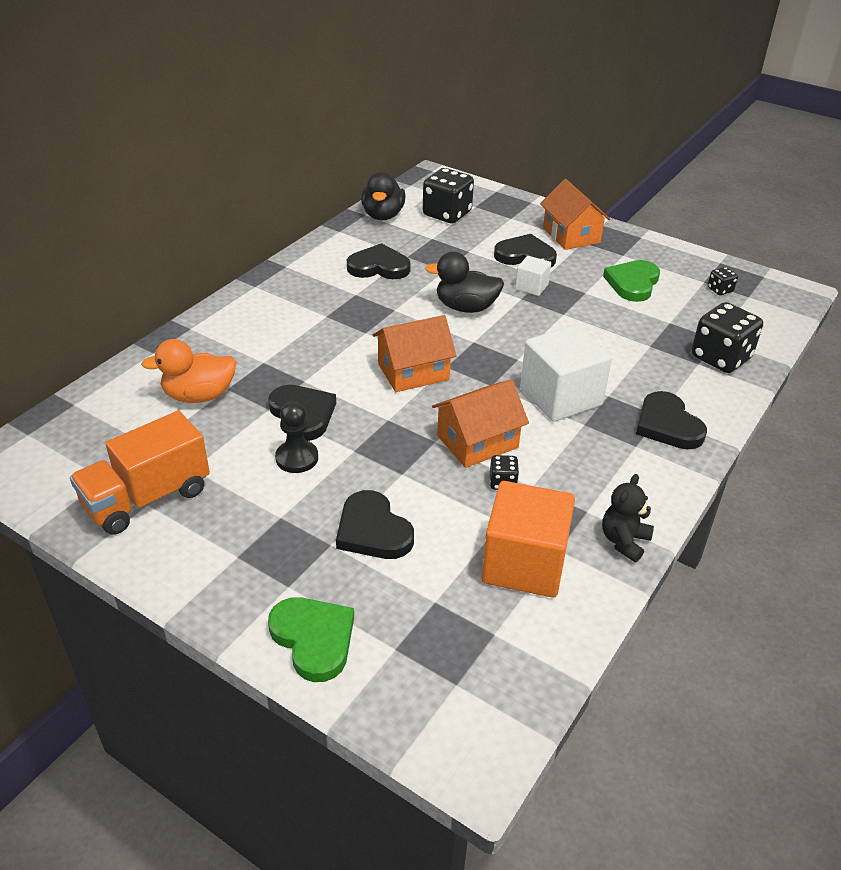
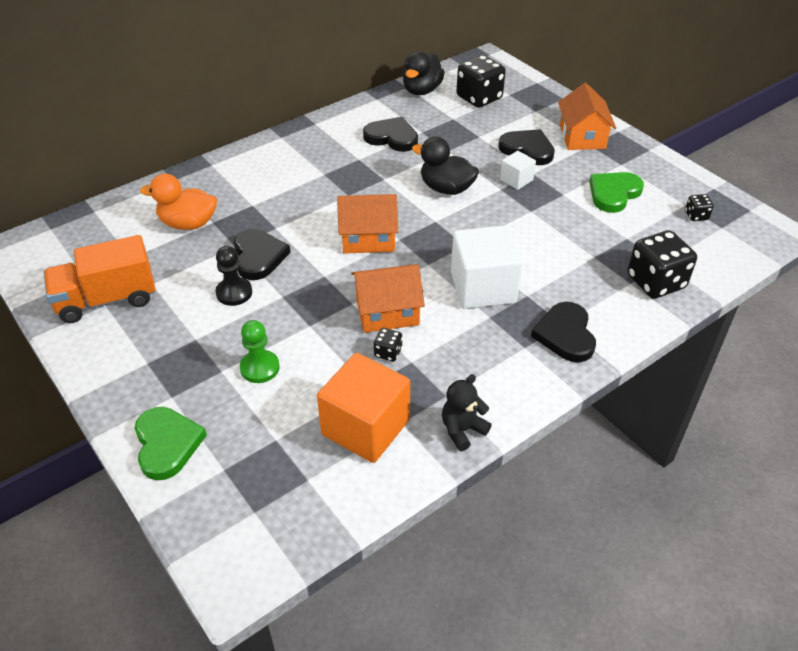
camera: 20 degrees right, 5 degrees up
(373, 530) = (260, 368): black heart -> green pawn

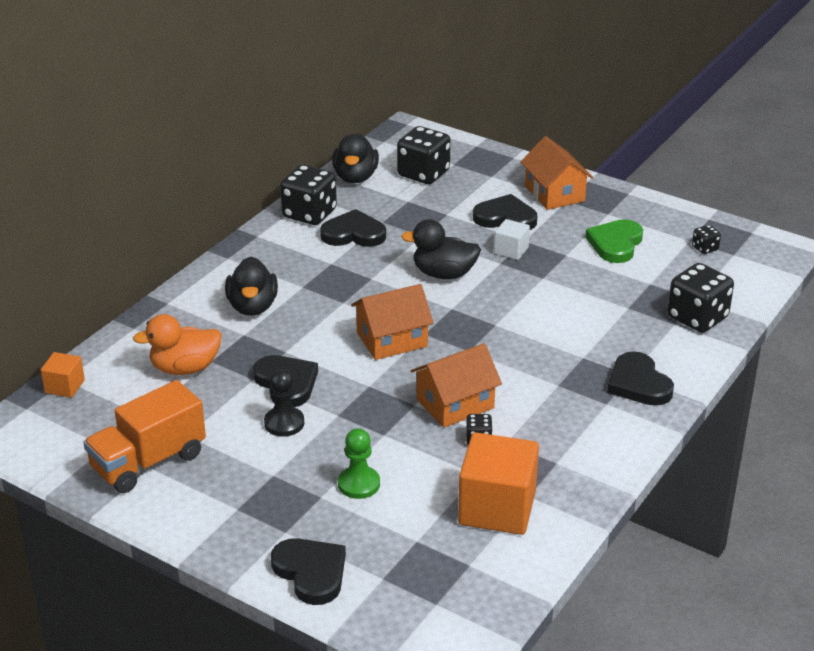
camera: 20 degrees left, 10 degrees down
(90, 217) = (64, 386): none -> orange cube
(167, 444) = (311, 572): green heart -> black heart
(274, 183) = (252, 307): none -> black duck
(367, 113) = (309, 214): none -> black dice
(462, 430) = (589, 487): black teddy bear -> none
(483, 287) = (536, 360): white cube -> none

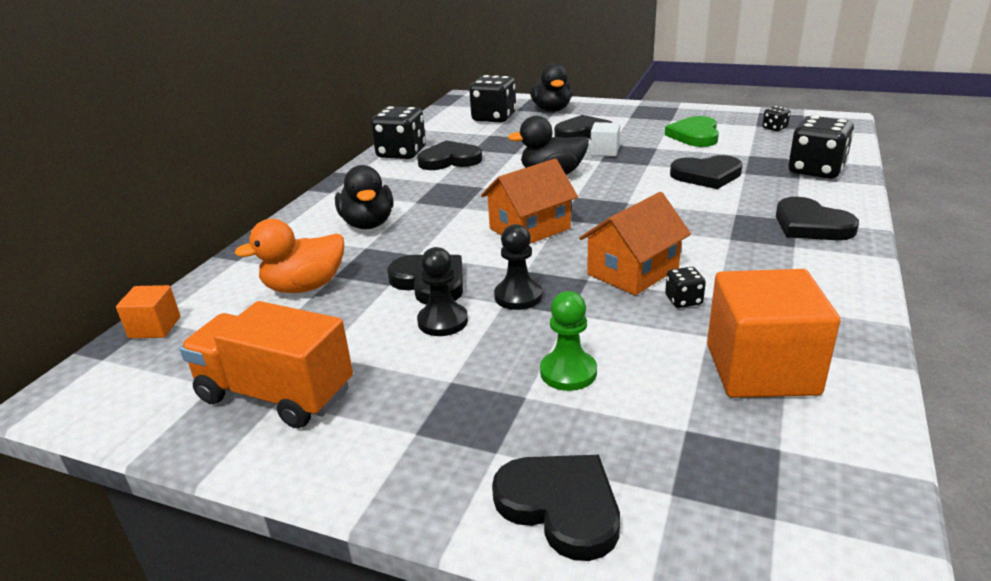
camera: 10 degrees left, 5 degrees down
(148, 462) = (275, 394): orange truck -> orange truck turned 75 degrees clockwise
(351, 411) = (518, 296): none -> black pawn
(355, 177) = (434, 127): black duck -> black duck (552, 110)
(554, 193) = (616, 115): orange house -> none
(589, 304) = (706, 175): none -> black heart

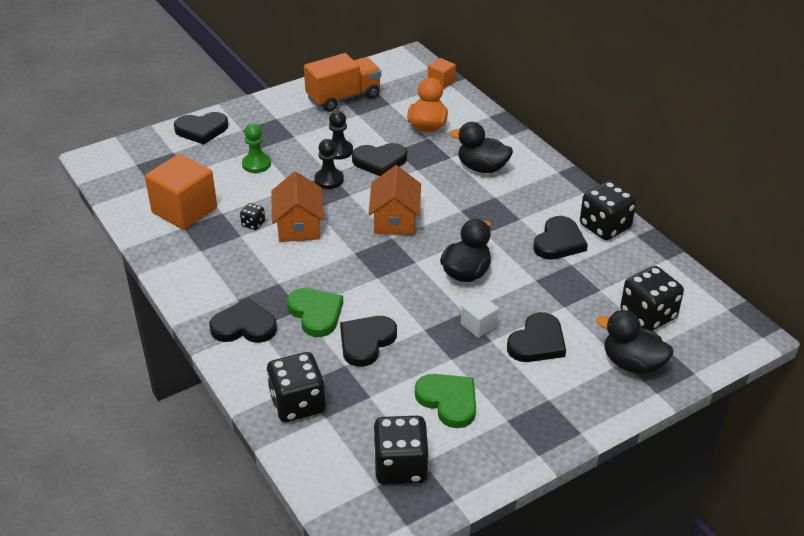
camera: 125 degrees right, 10 degrees up
(724, 205) = (316, 313): none -> green heart
(774, 128) = (400, 466): black dice -> black dice, size x2.14

